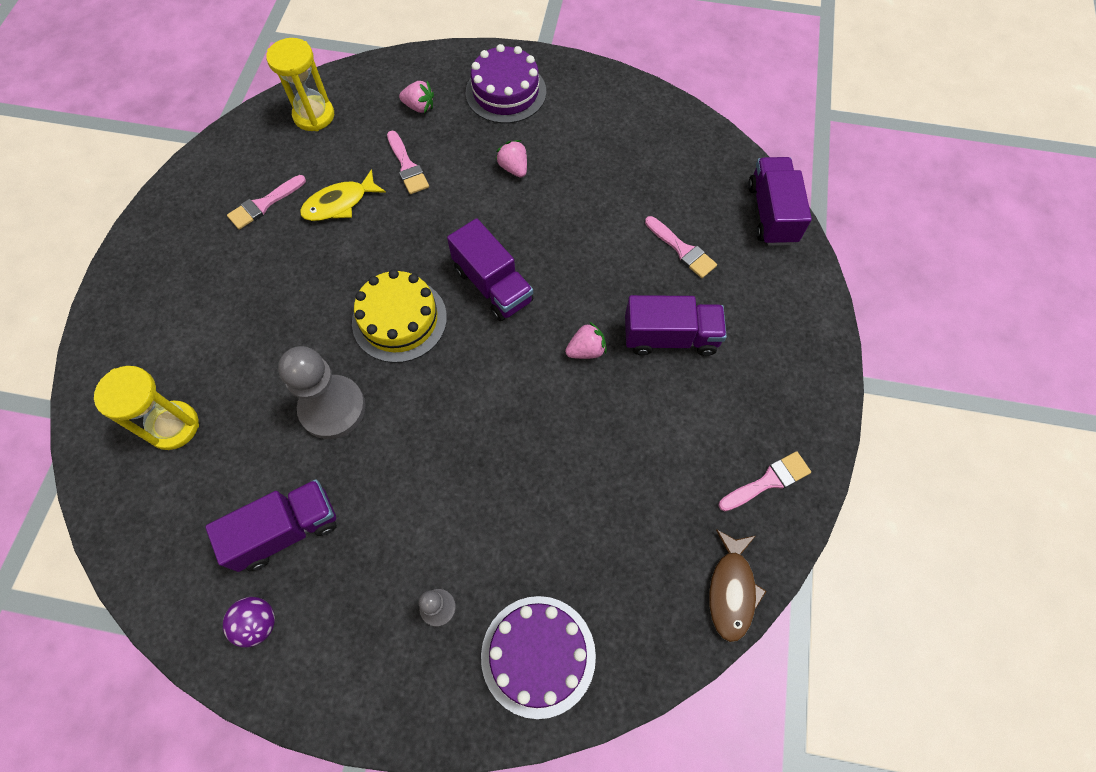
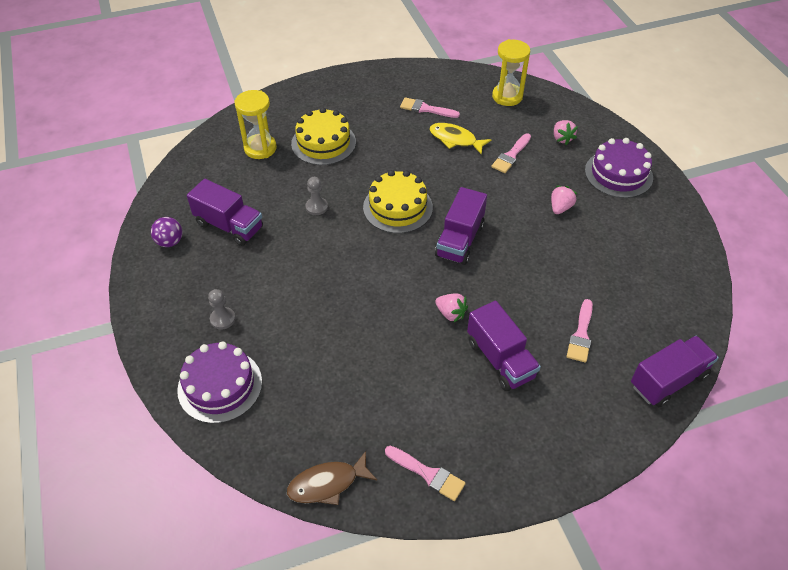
camera: 60 degrees right, 15 degrees down
(227, 345) = (323, 143): none -> yellow cake
(332, 408) = (316, 207): grey pawn -> grey pawn, size x0.49

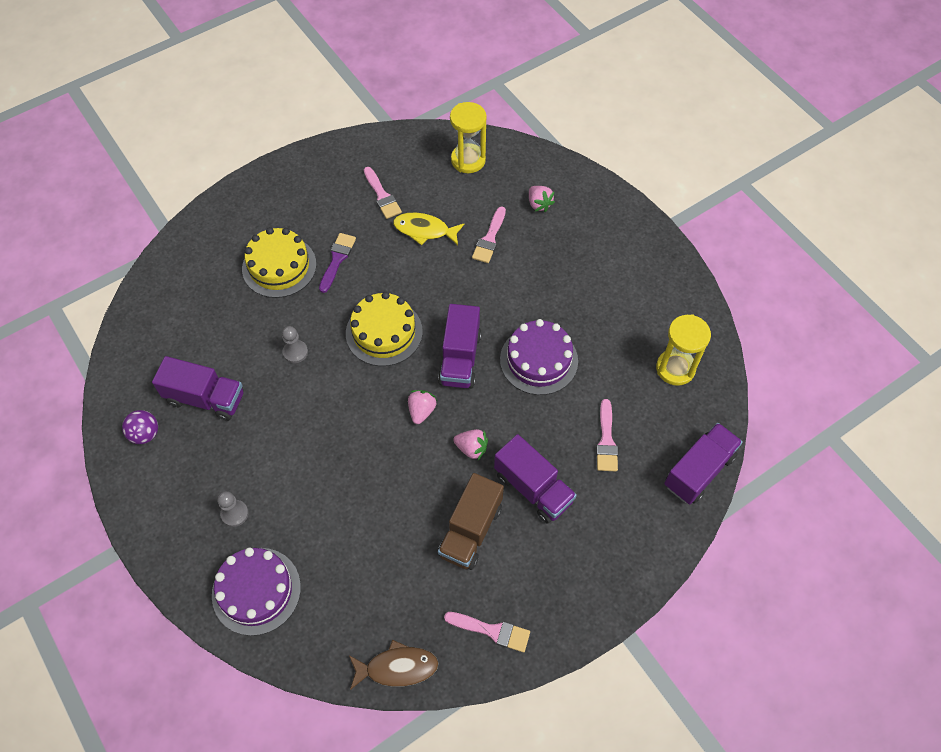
camera: 15 degrees left, 10 degrees up
(260, 148) = (209, 289): yellow hourglass -> yellow hourglass (675, 368)
(327, 484) = (397, 667): brown fish -> brown fish turned 150 degrees counterclockwise
(374, 147) = (337, 259): none -> purple brush
(426, 109) = (382, 196): pink brush -> pink brush turned 120 degrees counterclockwise
(431, 381) = (470, 530): none -> brown truck
(560, 207) = (555, 294): pink strawberry -> pink strawberry (421, 411)
(618, 174) = (607, 237): purple cake -> purple cake (538, 360)

